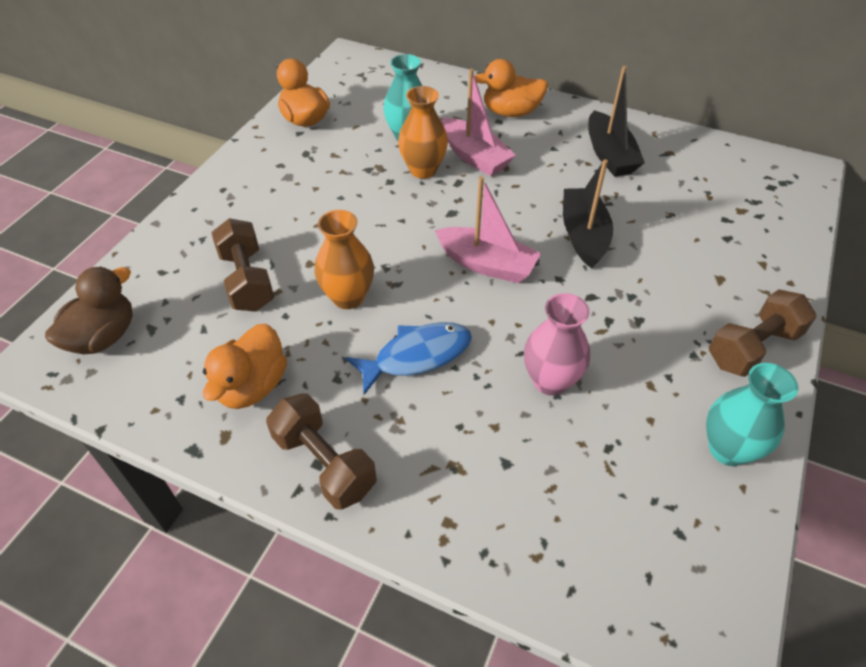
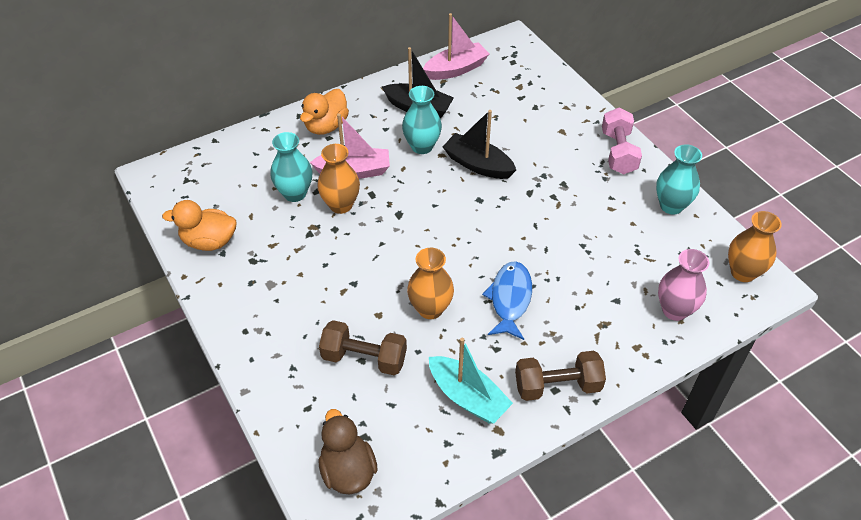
camera: 55 degrees left, 0 degrees up
(252, 386) = (468, 397): orange duck -> turquoise boat
(487, 264) = (462, 223): pink boat -> pink boat (456, 69)
(550, 381) = (576, 248): pink vase -> pink vase (674, 310)
(560, 183) = (422, 146): none -> turquoise vase
(699, 602) = (743, 272): none -> orange vase
(753, 347) = (618, 152): brown dumbbell -> pink dumbbell

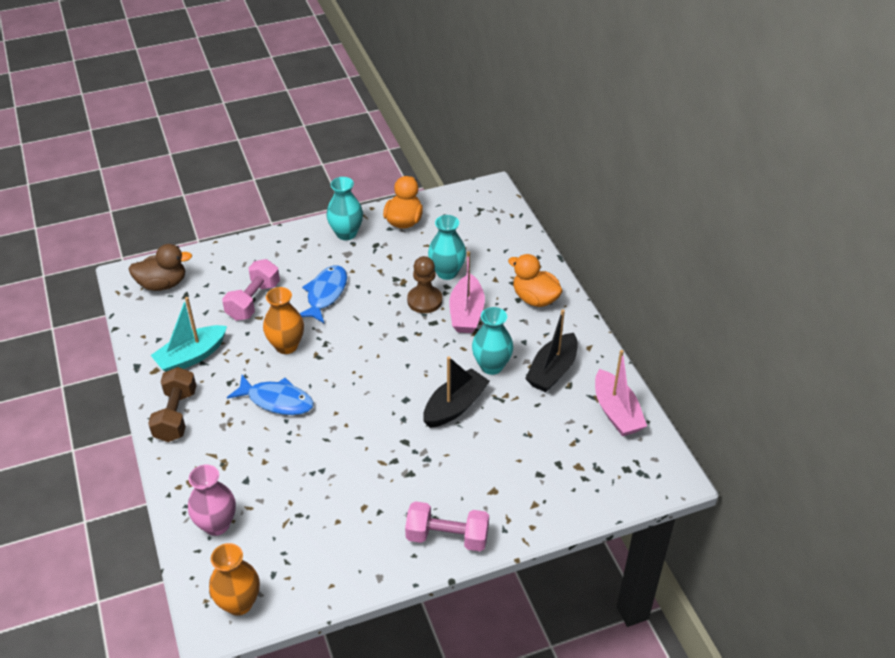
camera: 100 degrees right, 5 degrees down
(341, 205) = (424, 300): orange vase -> brown pawn
(342, 290) = (325, 294): none -> blue fish
(364, 358) = (253, 301): brown dumbbell -> pink dumbbell
(671, 206) = (351, 565): turquoise vase -> turquoise vase (346, 233)

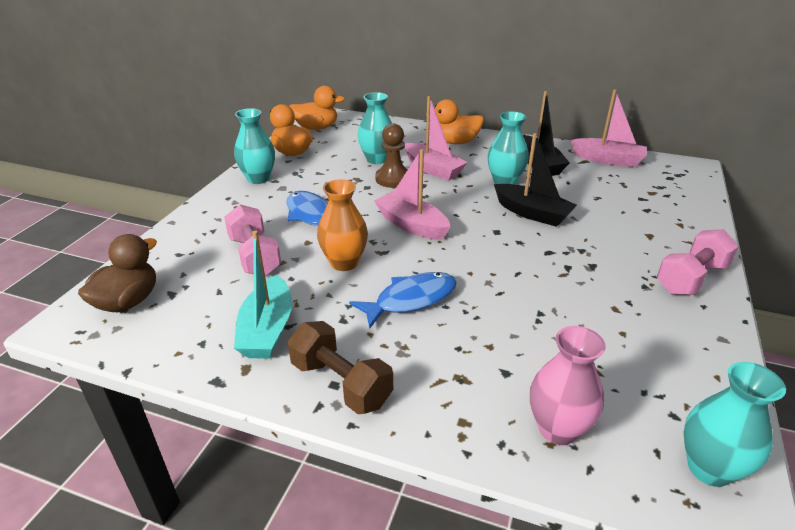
camera: 50 degrees left, 10 degrees down
(239, 603) = (709, 468): orange vase -> turquoise vase
(367, 350) = (412, 225): none -> pink boat
(455, 406) = (532, 213): black boat -> black boat turned 135 degrees clockwise
(462, 204) = (316, 128): none -> orange duck

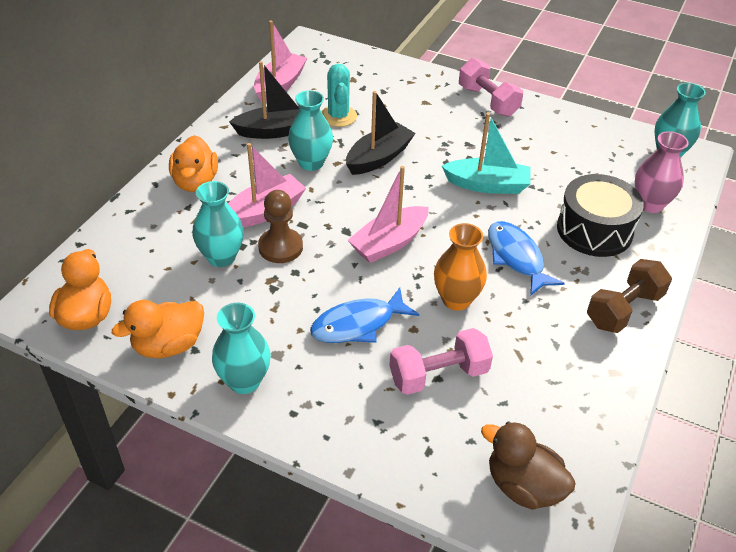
camera: 85 degrees left, 10 degrees up
(267, 329) = (562, 359): turquoise boat -> turquoise boat (487, 185)
(478, 364) = (594, 230): none -> black drum
(582, 189) = (338, 116): none -> turquoise cactus

